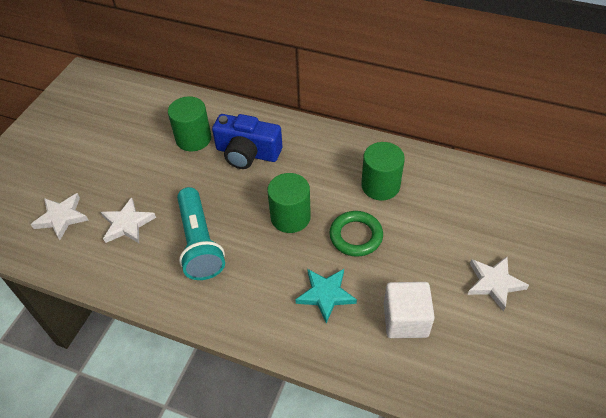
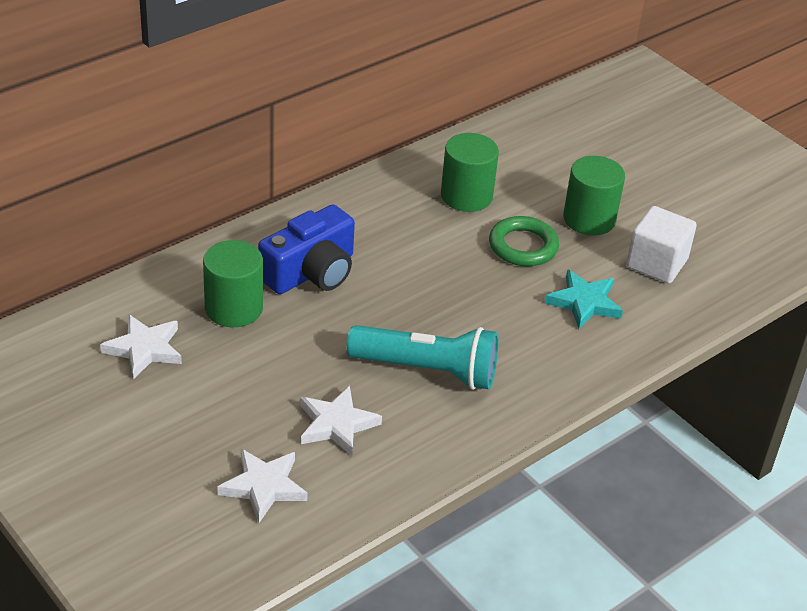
camera: 65 degrees left, 10 degrees down
(290, 217) = (452, 281): green cylinder -> green cylinder (589, 219)
(494, 283) = (657, 188): white star -> white star (144, 349)

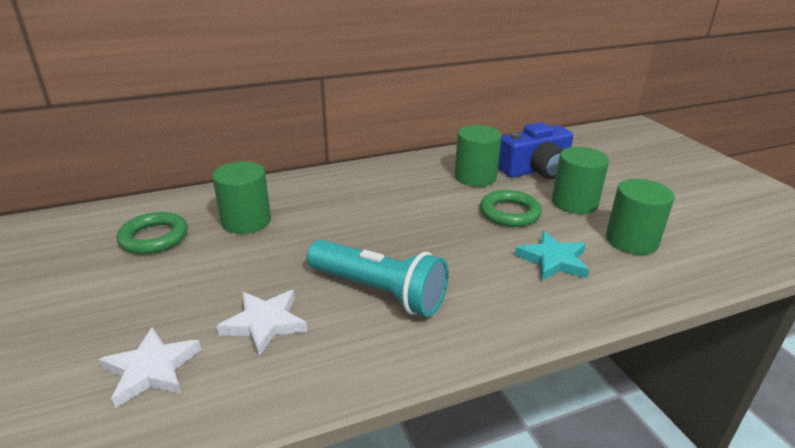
camera: 20 degrees right, 10 degrees down
(144, 349) = (154, 238): white star -> green ring
(311, 272) = (324, 207): blue camera -> blue camera (536, 170)
(656, 263) = (631, 240): white cube -> green cylinder

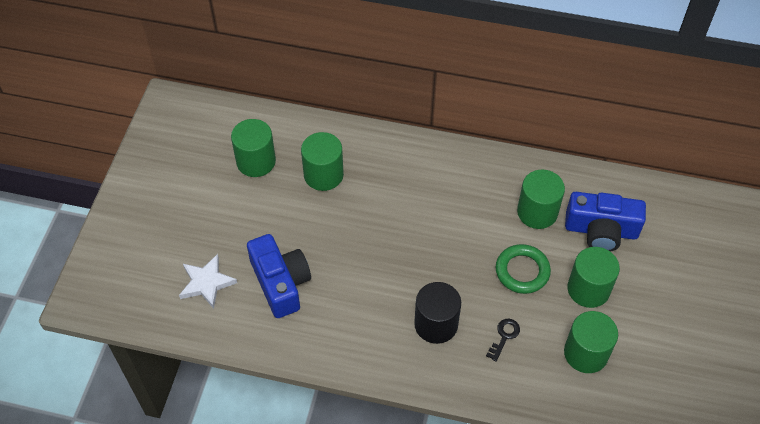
camera: 35 degrees right, 25 degrees up
(154, 238) = (256, 161): green ring -> green cylinder
(265, 323) = (280, 283): white star -> blue camera
(378, 292) = (363, 296): turquoise flashlight -> none
(480, 280) = (436, 324): none -> black cylinder
(553, 260) = (504, 336): turquoise star -> black key

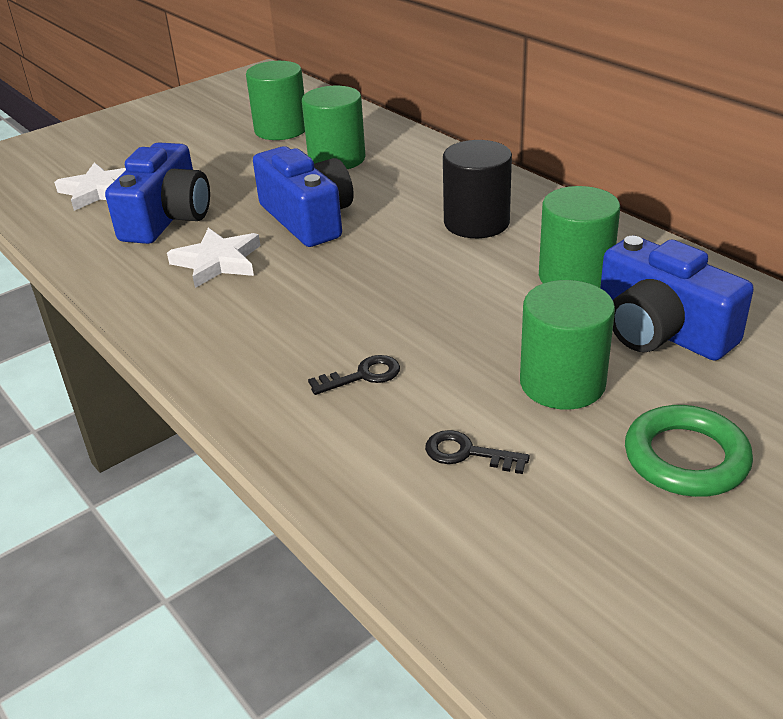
camera: 40 degrees right, 20 degrees down
(352, 302) = (217, 262): none -> white star
(363, 239) = (308, 218): none -> blue camera
(436, 324) = (287, 323): black cylinder -> black cylinder (476, 223)
(522, 271) = (477, 323): green ring -> green ring (686, 458)
(586, 353) = (467, 453): green cylinder -> black key

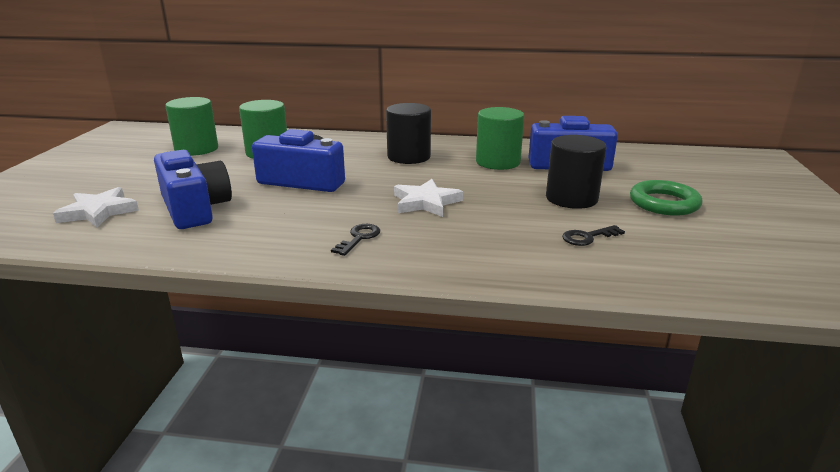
camera: 45 degrees left, 10 degrees down
(217, 262) = (282, 216): white star -> white star (425, 202)
(362, 376) = (478, 231): black key -> black key (359, 238)
(562, 383) = (571, 198): green cylinder -> black cylinder

